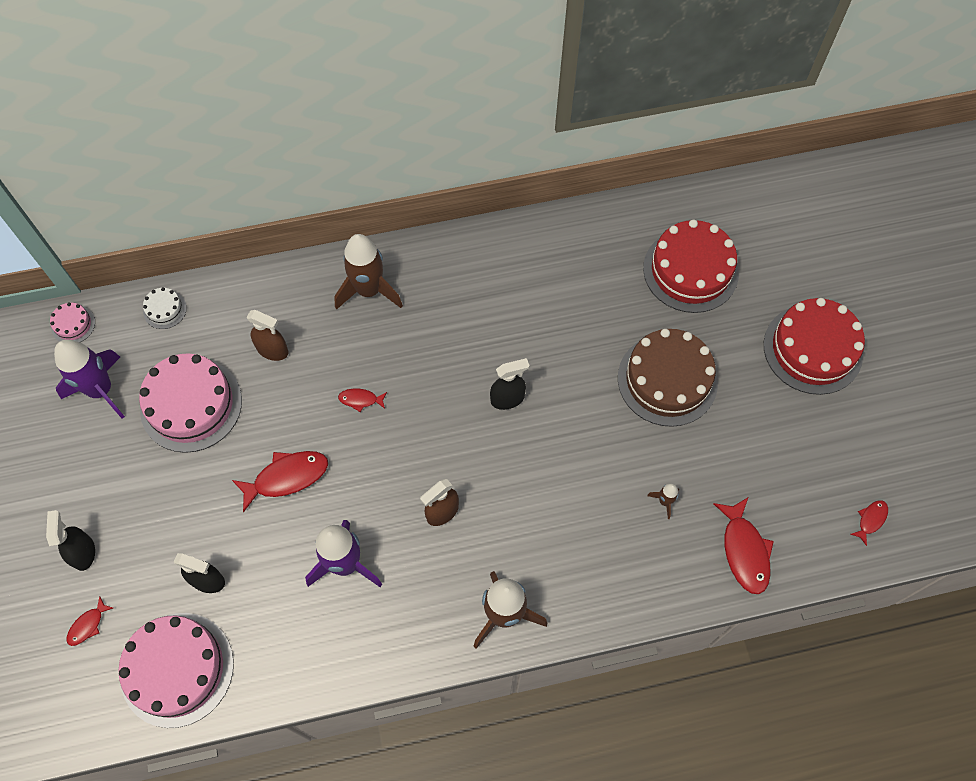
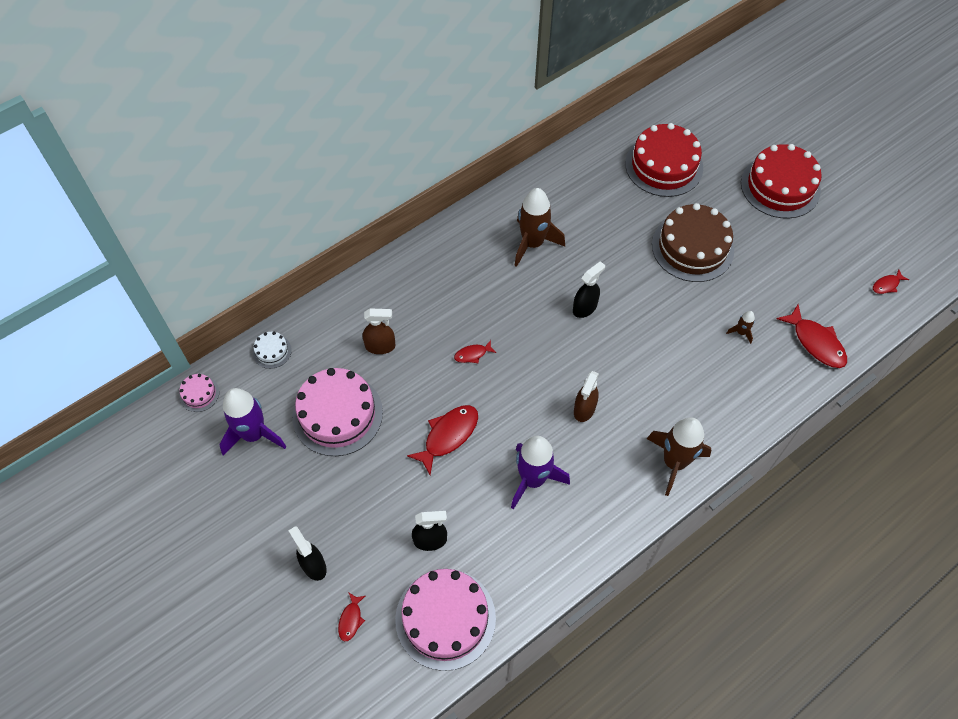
camera: 25 degrees left, 5 degrees down
(369, 290) = (431, 272): brown rocket -> brown rocket (532, 243)
(870, 520) = (887, 285): red fish -> red fish turned 135 degrees counterclockwise

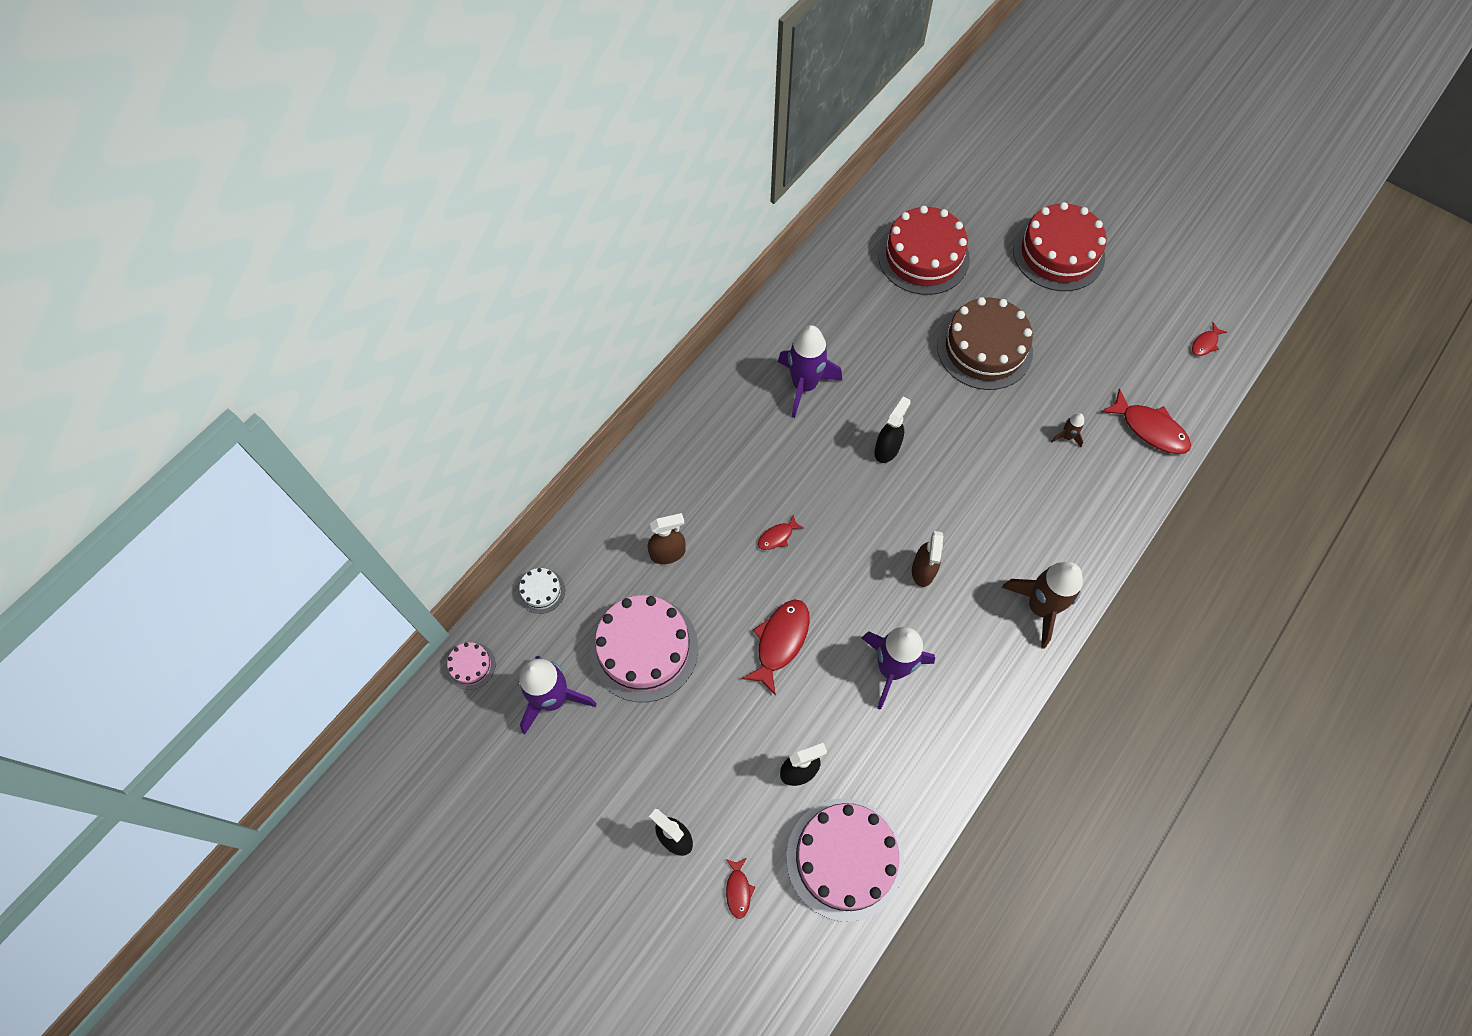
camera: 15 degrees left, 5 degrees up
(532, 243) = (804, 385): brown rocket -> purple rocket

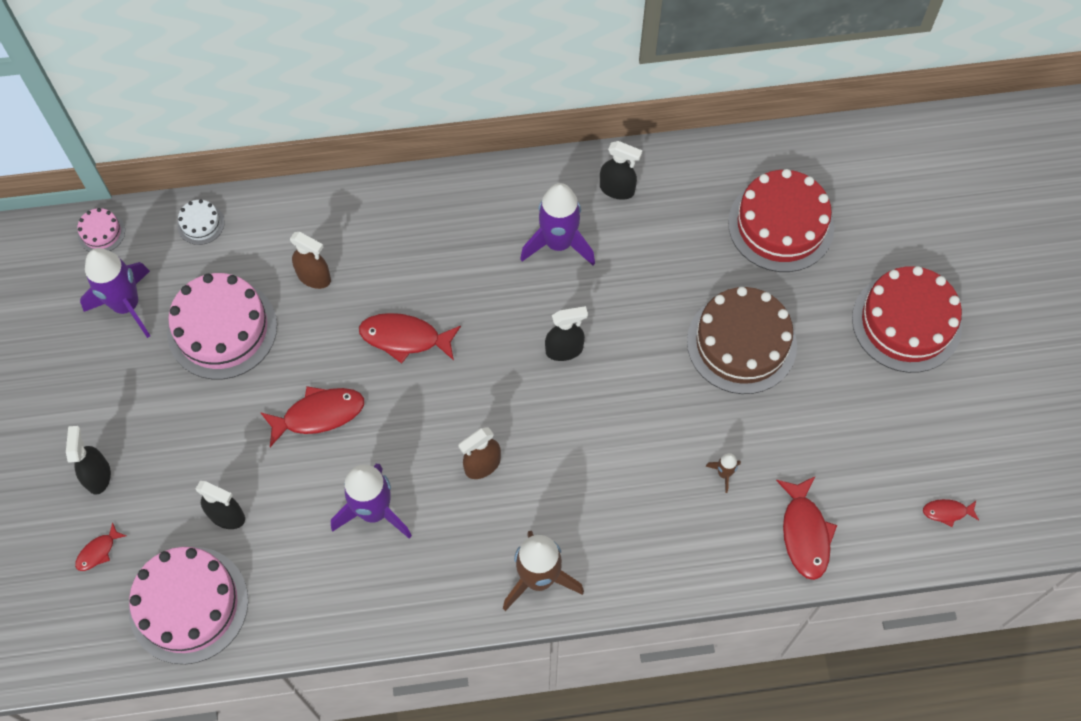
camera: 45 degrees right, 0 degrees up
(777, 536) = (404, 338): red fish -> red fish, size x1.91
(801, 319) = (617, 189): none -> black spray bottle

